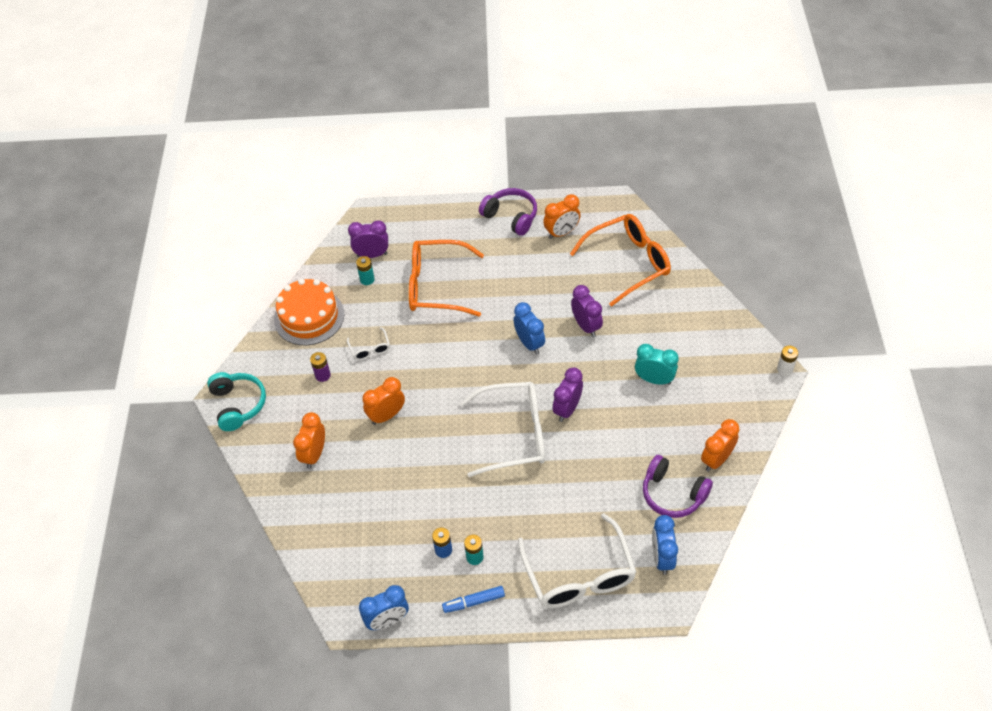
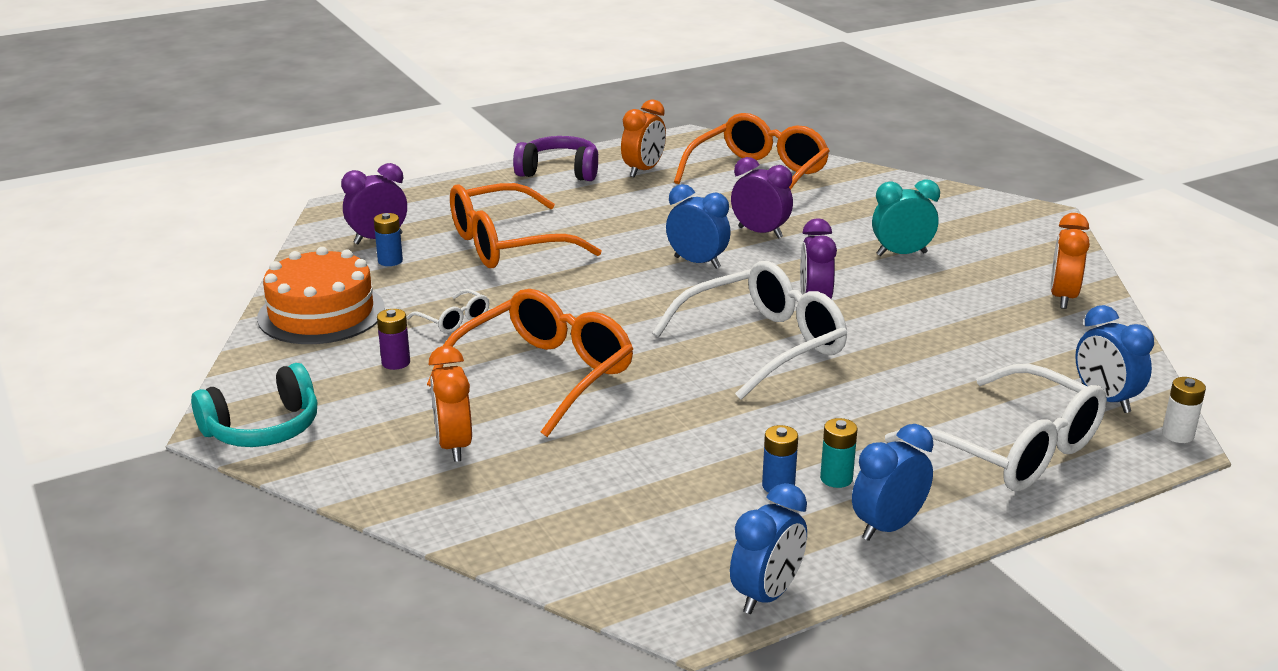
camera: 30 degrees left, 25 degrees down
(238, 405) = (263, 428): turquoise headphones -> turquoise headphones turned 105 degrees clockwise
(367, 279) = (390, 261): turquoise battery -> blue battery
(386, 415) = (544, 375): orange clock -> orange glasses
(473, 602) = (888, 527): blue marker -> blue clock
(673, 494) = (1045, 340): purple headphones -> none
(785, 369) = (1049, 211): white battery -> white battery (1177, 435)

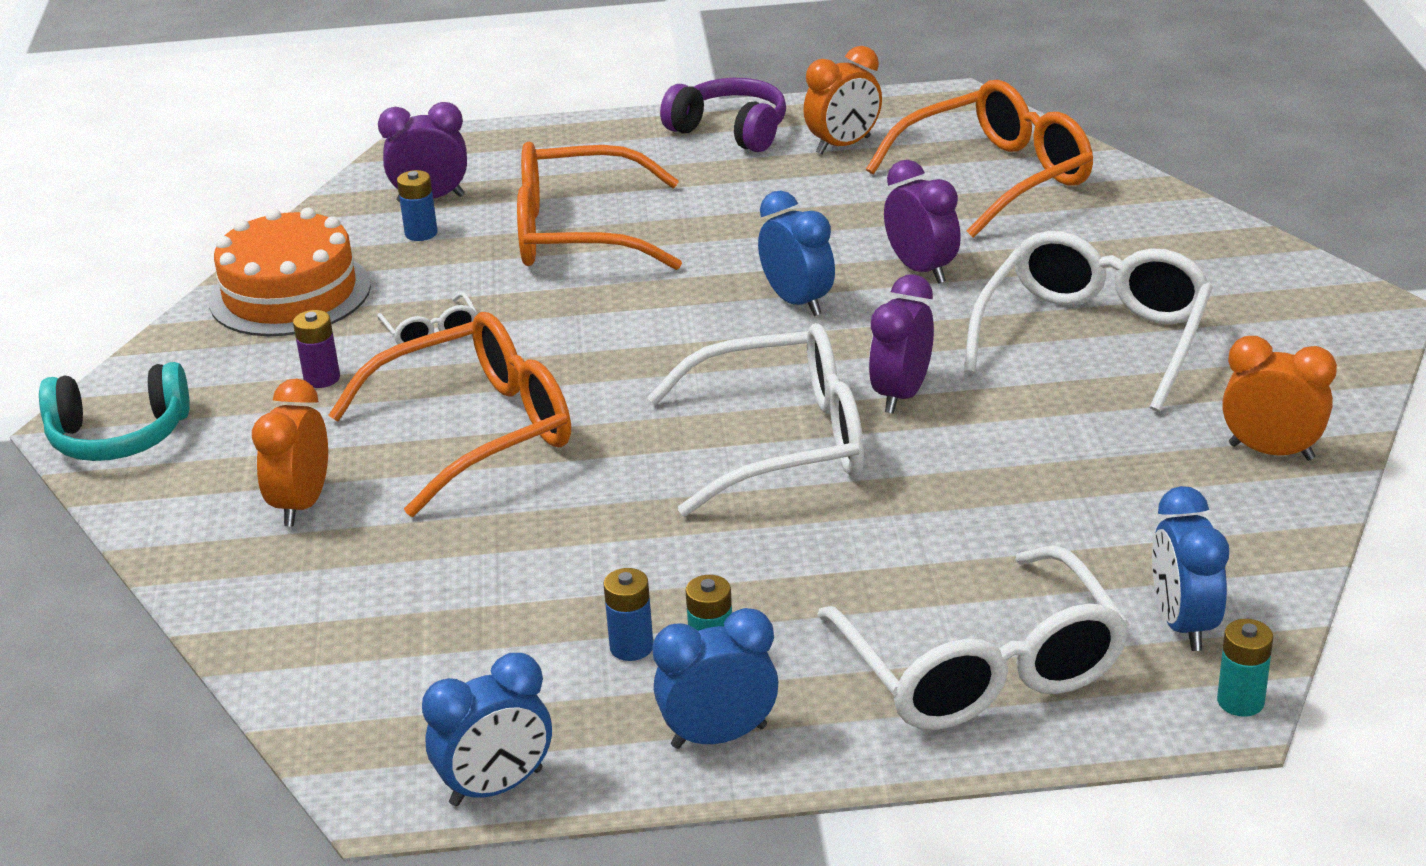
camera: 25 degrees right, 5 degrees up
(901, 254) = (1093, 338): turquoise clock -> white glasses
(1063, 298) = (1271, 452): orange clock -> orange clock turned 75 degrees clockwise
(1177, 435) = (1240, 701): white battery -> turquoise battery

